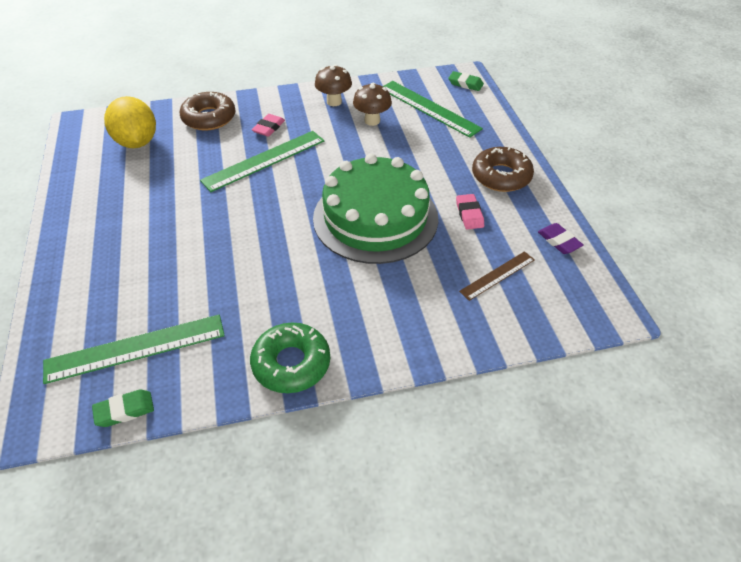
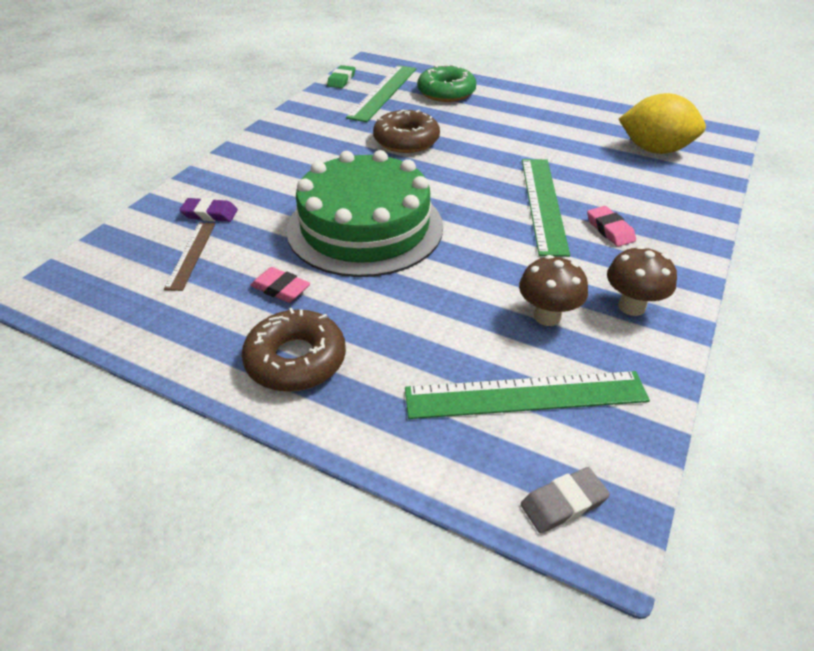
camera: 130 degrees right, 5 degrees down
(209, 118) = (671, 200): brown donut -> brown donut (406, 140)
(291, 363) = (284, 131): green donut -> green donut (446, 92)
(465, 84) = (563, 503): green eraser -> grey eraser
(559, 241) = (149, 326): purple eraser -> purple eraser (210, 214)

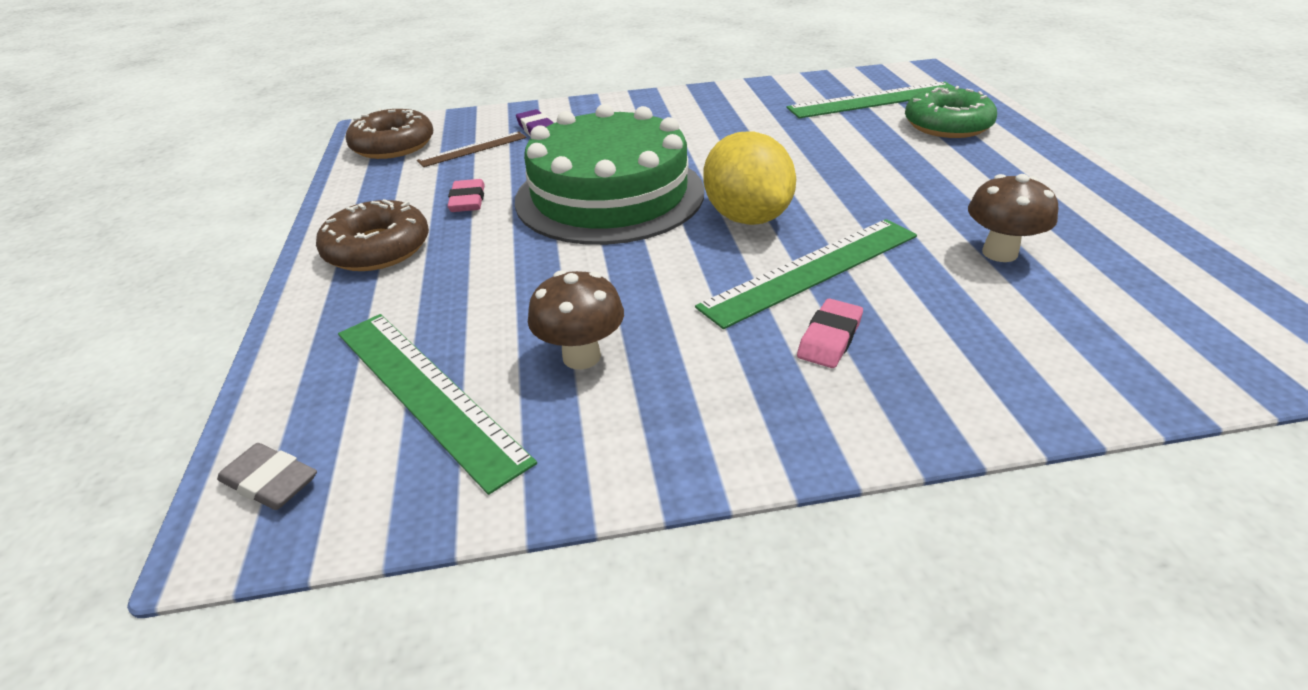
camera: 55 degrees right, 5 degrees down
(341, 80) = (855, 76): green eraser -> none
(406, 140) = (801, 148): brown donut -> brown donut (393, 145)
(631, 306) = (675, 415): brown mushroom -> brown mushroom (999, 253)
(654, 150) = (1116, 304): yellow lemon -> yellow lemon (747, 217)

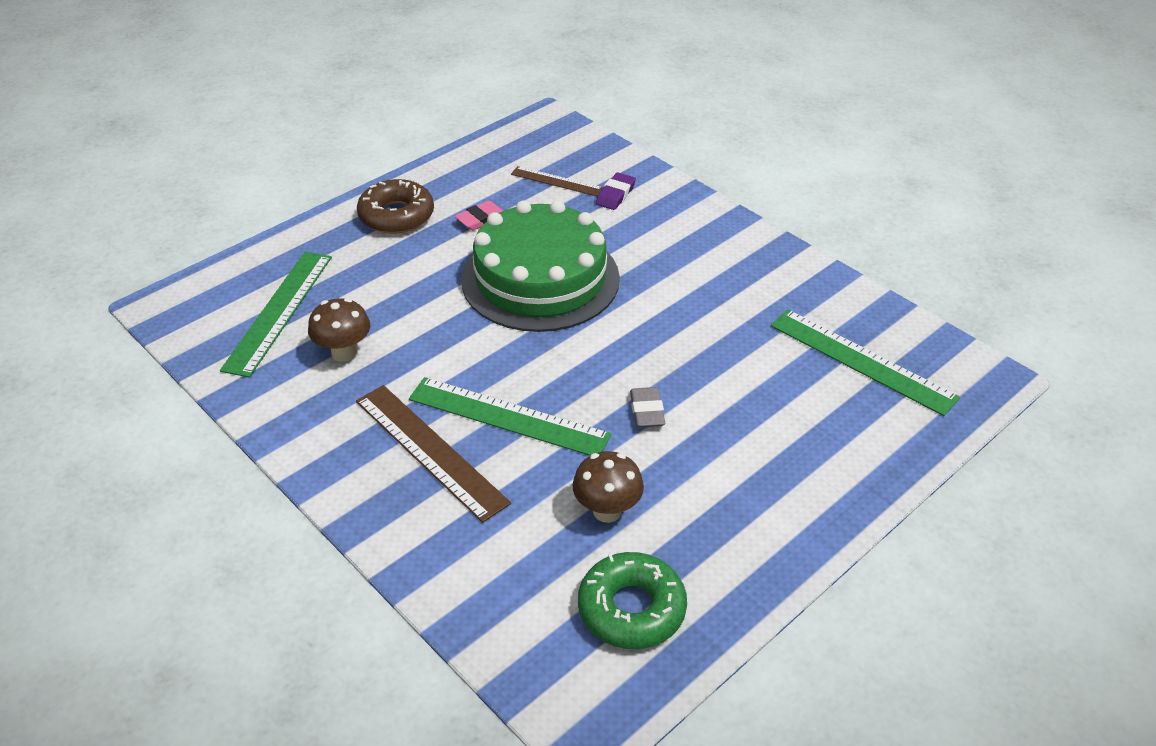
camera: 55 degrees right, 5 degrees up
(270, 482) = (191, 298): grey eraser -> grey eraser (647, 411)
(393, 145) = (531, 143): brown donut -> none
(747, 217) = (560, 359): yellow lemon -> none
(829, 338) = (430, 451): pink eraser -> brown ruler
(947, 125) = (844, 425): green donut -> green donut (631, 609)

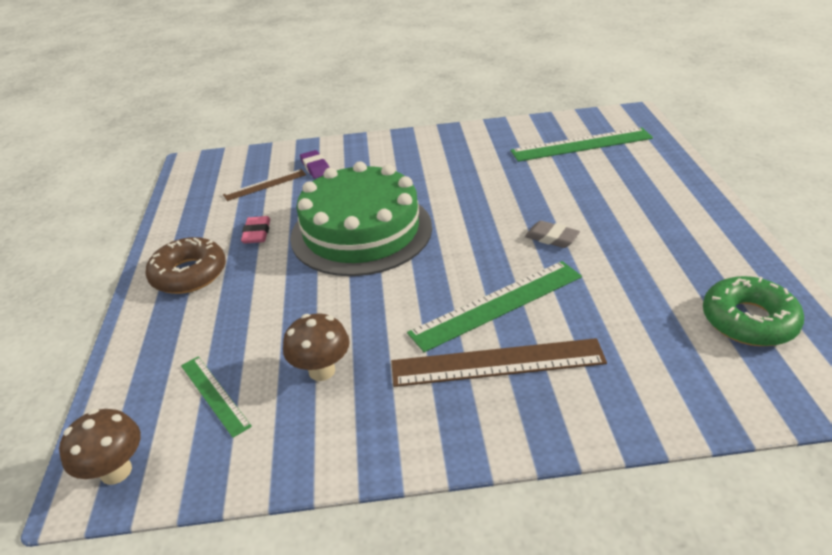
camera: 50 degrees left, 5 degrees down
(279, 311) = (214, 394): green ruler -> green ruler, size x0.57
(607, 511) = (640, 294): brown mushroom -> brown mushroom (116, 471)

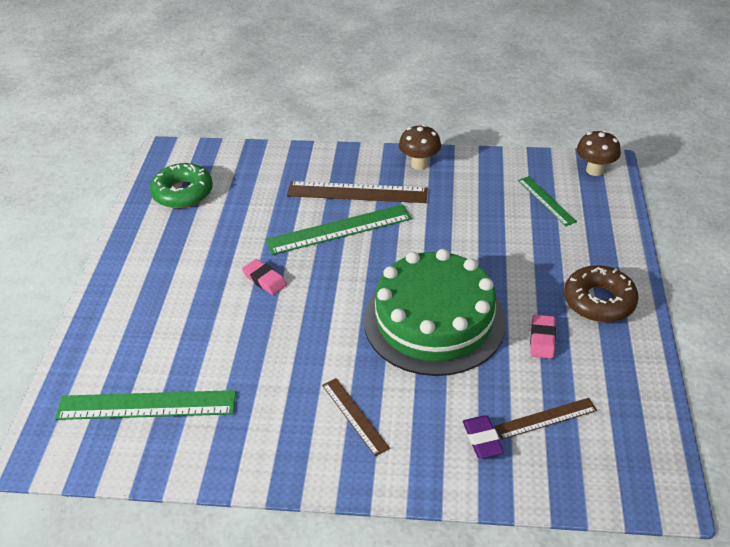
camera: 170 degrees left, 5 degrees up
(322, 371) = (474, 204): brown mushroom -> brown mushroom (419, 164)
(415, 164) = (354, 416): none -> brown ruler
(551, 238) = (264, 280): grey eraser -> pink eraser

